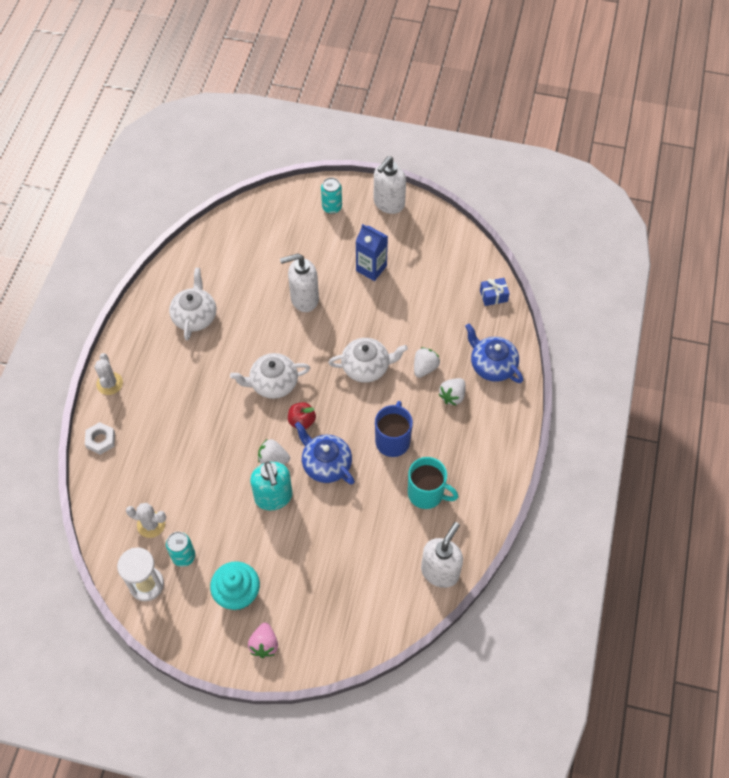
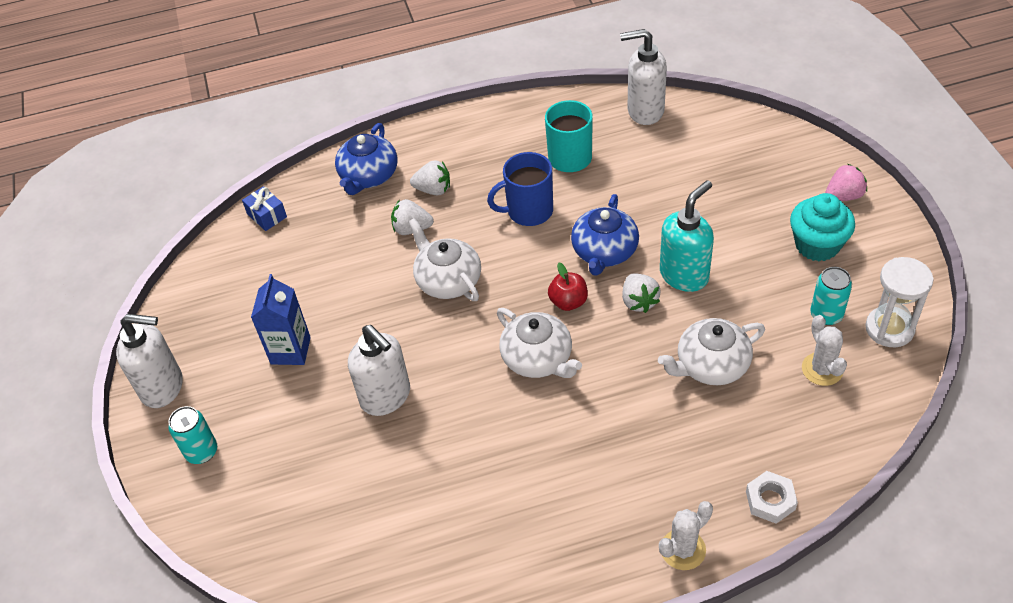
camera: 115 degrees left, 10 degrees down
(195, 316) = (498, 512): white teapot -> white teapot (711, 365)

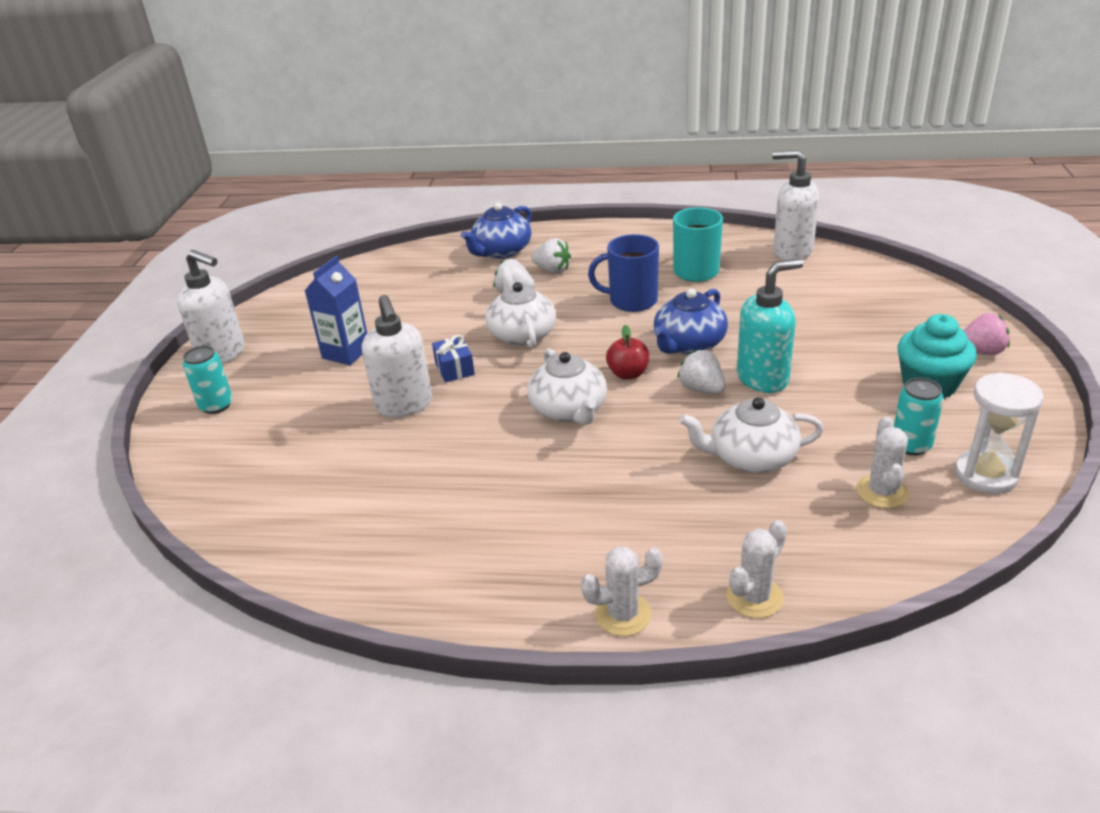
camera: 20 degrees right, 15 degrees down
(267, 215) = (396, 261): blue gift -> blue gift (454, 369)
(639, 301) = (701, 389): white strawberry -> white strawberry turned 135 degrees clockwise
(770, 500) = (754, 597): white nut -> white cactus

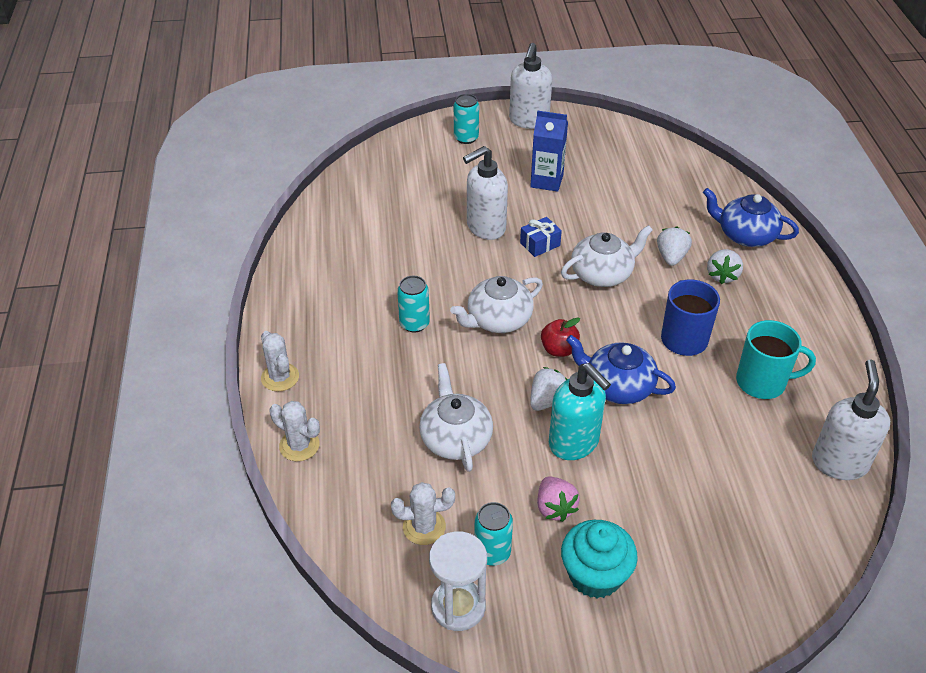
camera: 75 degrees right, 10 degrees up
(555, 476) = (414, 323): none -> turquoise can
(980, 352) = (671, 629): pink strawberry -> pink strawberry (555, 508)

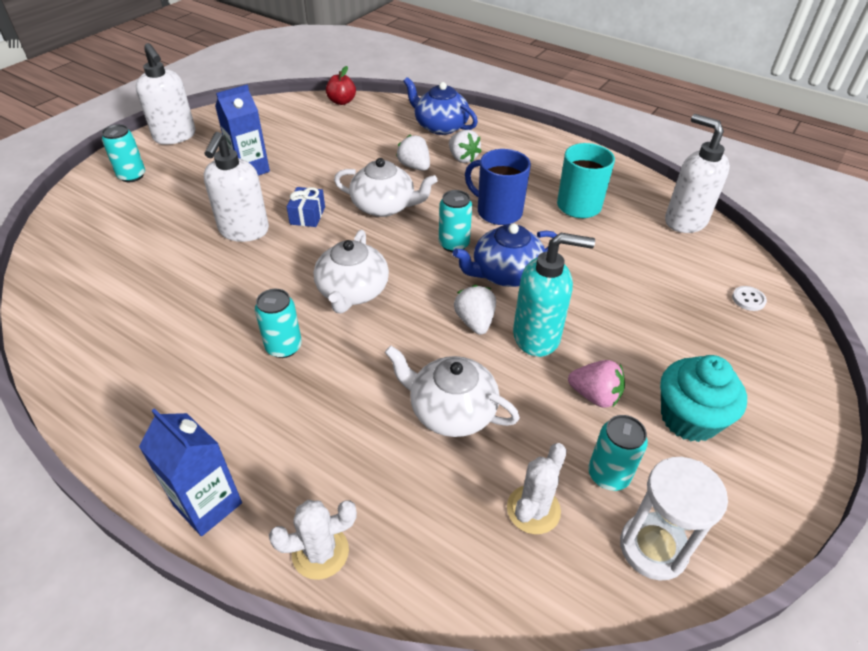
camera: 50 degrees left, 0 degrees up
(280, 377) = (208, 504): white cactus -> blue carton
(559, 349) = (429, 279): red apple -> red apple (341, 101)
(602, 274) = (384, 206): white teapot -> white teapot turned 90 degrees clockwise
(612, 338) = (454, 244): none -> turquoise can
(745, 235) = (440, 126): blue teapot -> blue teapot turned 60 degrees clockwise
(784, 556) = (748, 299): none -> white button

